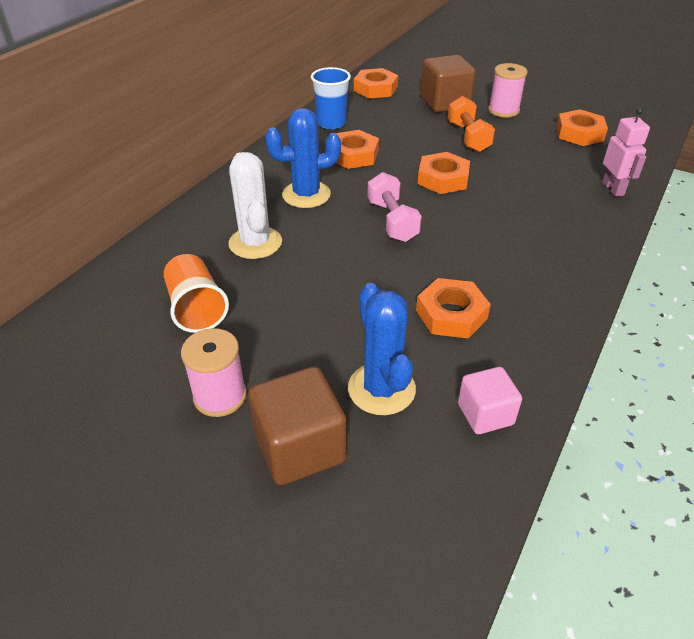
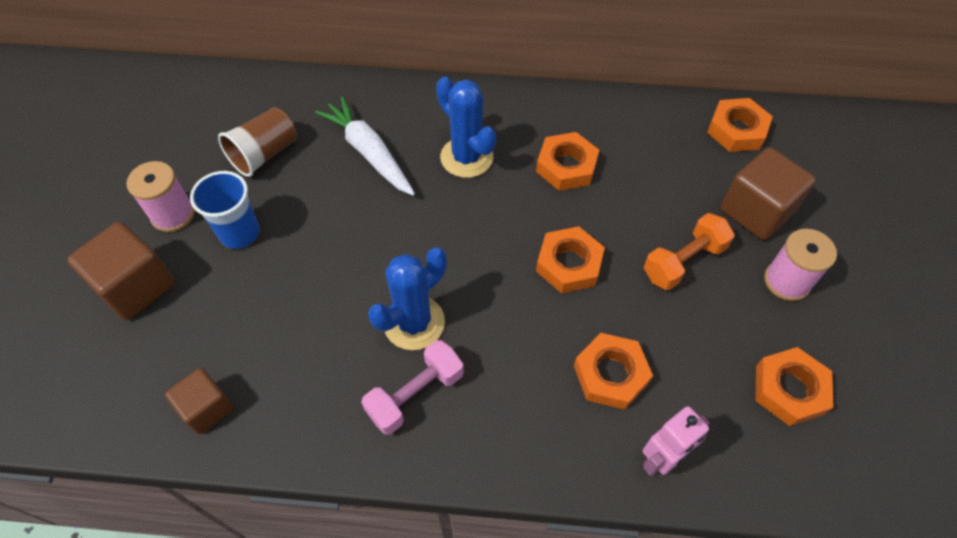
camera: 65 degrees right, 15 degrees up
(196, 308) = (265, 154): orange cup -> brown cup
(255, 243) = (369, 153): white cactus -> white carrot
(331, 123) = (621, 122): blue cup -> blue cup (239, 233)
(381, 389) = (213, 319): blue cactus -> blue cactus (414, 323)
(392, 221) = (459, 244): pink dumbbell -> pink dumbbell (415, 394)
(451, 314) = (330, 343): orange nut -> orange nut (611, 374)
(485, 414) = (207, 408): pink cube -> brown cube

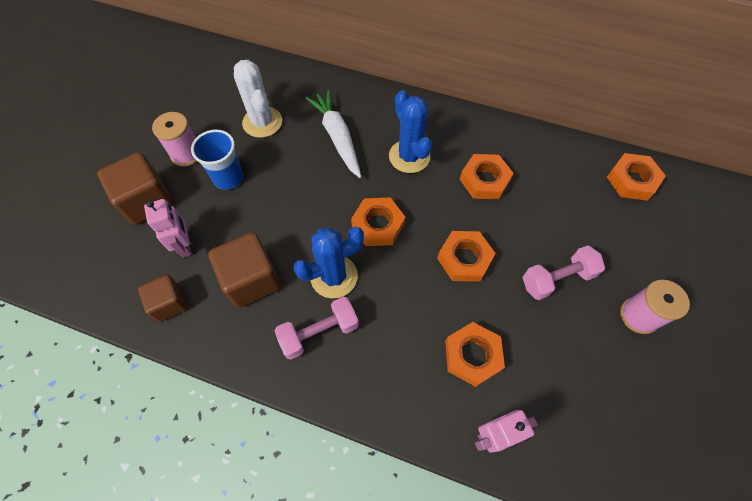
camera: 15 degrees right, 5 degrees up
(206, 330) = (185, 245): none -> pink robot
(265, 154) = (262, 122): brown cup -> white cactus
(683, 261) = (557, 279): orange dumbbell -> pink dumbbell
(756, 211) = (629, 251): brown cube -> brown cube (251, 280)
(789, 389) = (615, 406): orange nut -> orange nut (378, 225)

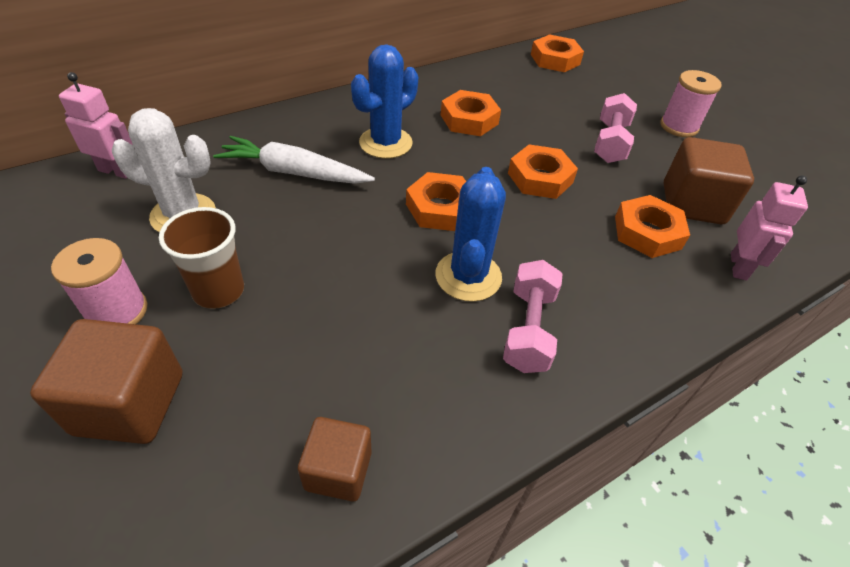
camera: 55 degrees left, 15 degrees down
(185, 245) = (264, 396): pink robot -> pink robot (116, 171)
(228, 178) = (218, 291): blue cup -> brown cup
(251, 280) = (397, 352): brown cube -> brown cube (692, 204)
(409, 156) = (385, 143): blue cactus -> blue cactus turned 60 degrees counterclockwise

